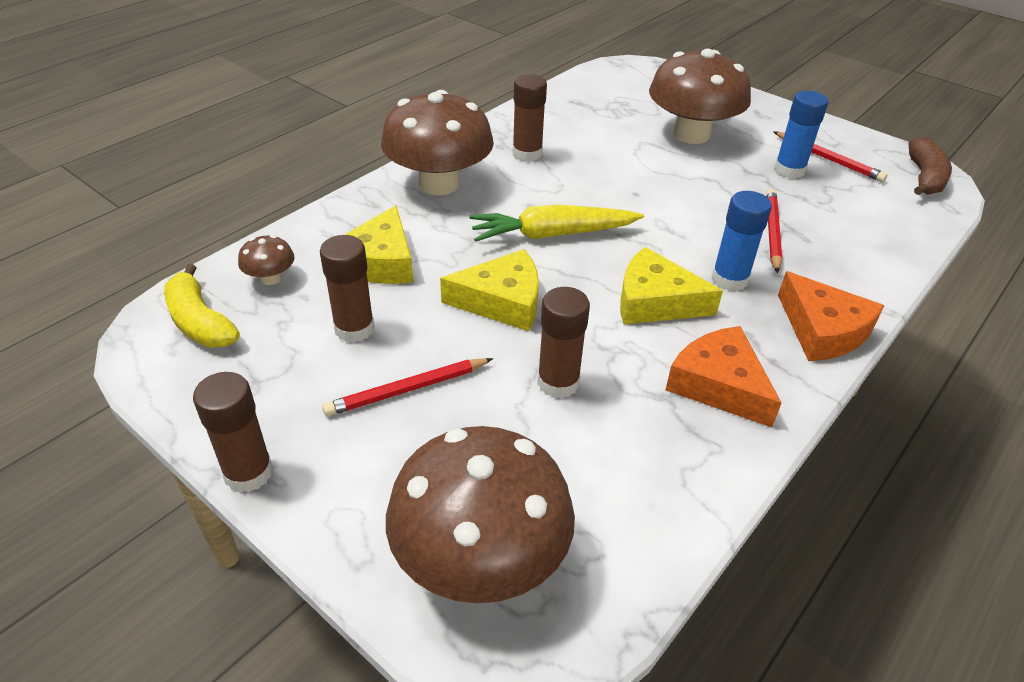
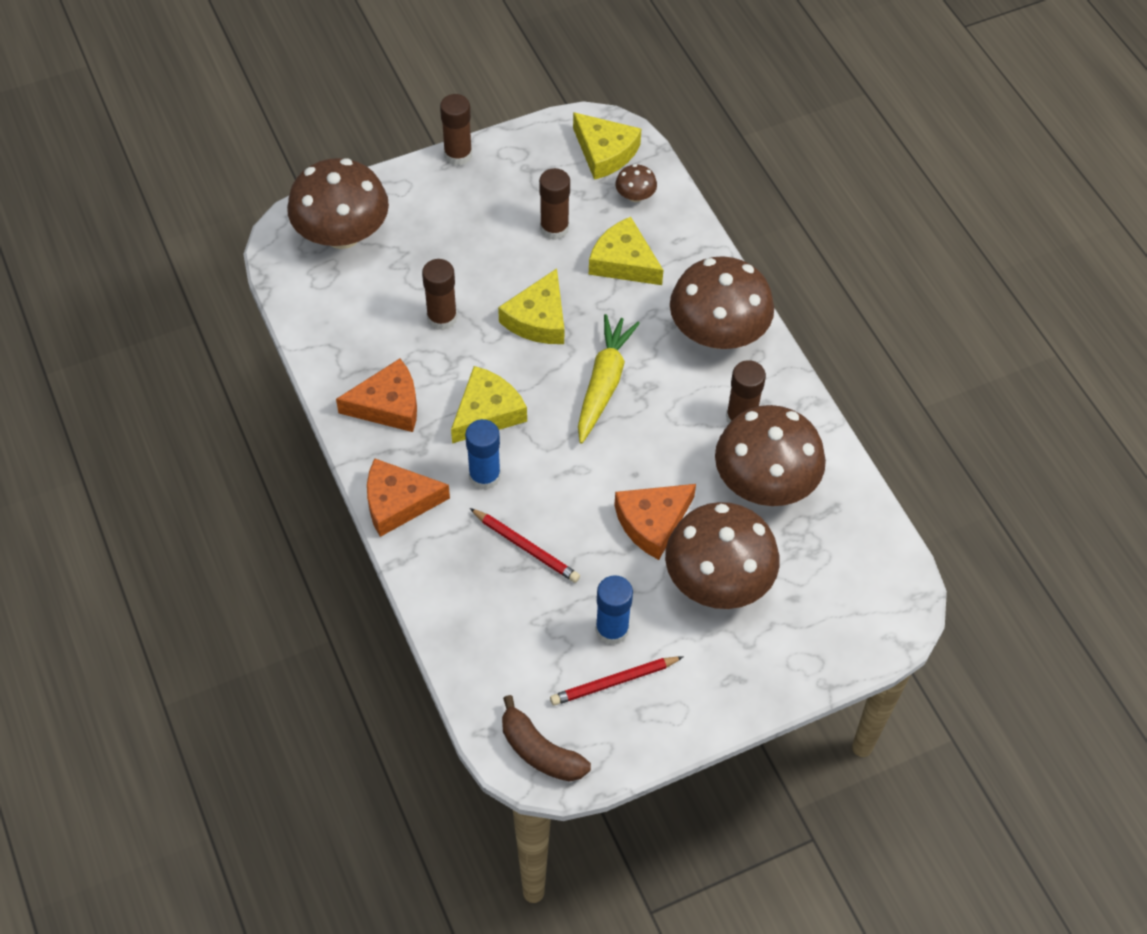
camera: 115 degrees right, 15 degrees up
(200, 322) = (604, 152): yellow banana -> yellow cheese
(407, 390) = (481, 239): red pencil -> none
(582, 131) = (765, 483): none -> brown mushroom
(673, 173) = (652, 522): none -> orange cheese

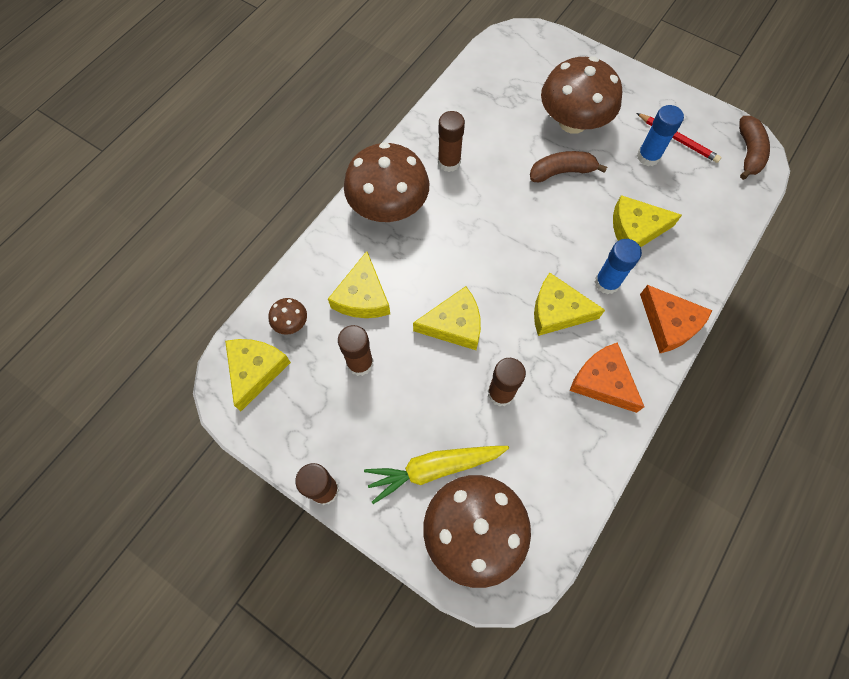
camera: 120 degrees left, 10 degrees up
(526, 547) = (635, 229): red pencil -> yellow cheese
(604, 383) = (479, 252): yellow carrot -> yellow carrot (434, 469)
(652, 522) = (562, 172): orange cheese -> brown banana
(765, 483) = (487, 129): brown mushroom -> none

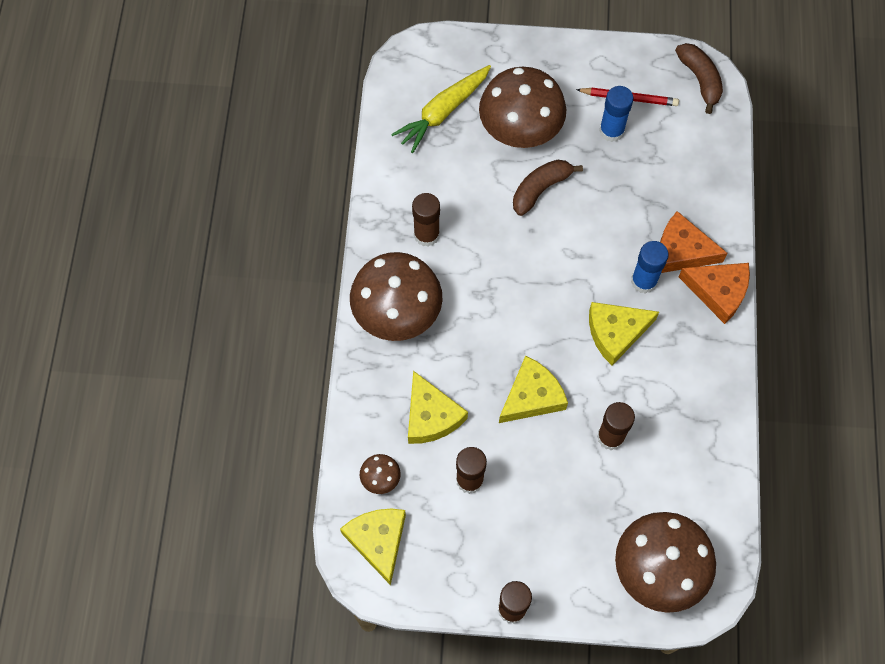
camera: 30 degrees left, 0 degrees up
(434, 469) = (594, 536): yellow carrot -> yellow carrot (443, 112)
(603, 381) = (691, 377): orange cheese -> orange cheese (682, 251)
(635, 229) = (640, 214): yellow cheese -> none

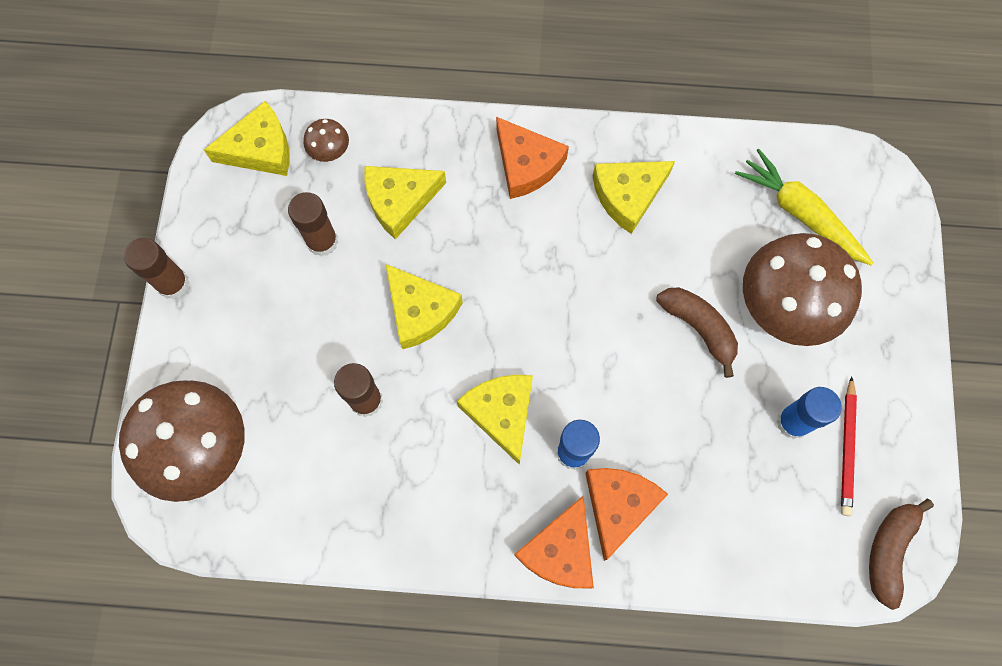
camera: 90 degrees right, 5 degrees up
(397, 313) = (526, 164): brown mushroom -> orange cheese
(426, 235) = (628, 195): brown glue stick -> yellow cheese
(700, 80) = (888, 551): brown banana -> brown banana turned 135 degrees clockwise

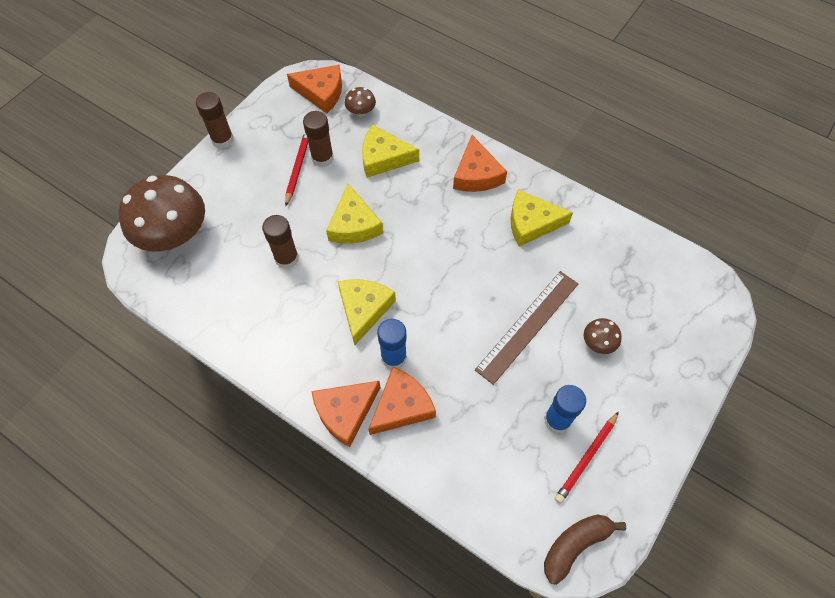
camera: 30 degrees right, 10 degrees down
(260, 149) = (321, 92): yellow cheese -> orange cheese
(299, 272) = (298, 168): none -> red pencil
(699, 328) = (528, 326): brown banana -> brown ruler
(785, 305) = (598, 342): brown mushroom -> brown mushroom, size x0.43
(800, 213) = (645, 290): yellow carrot -> none

